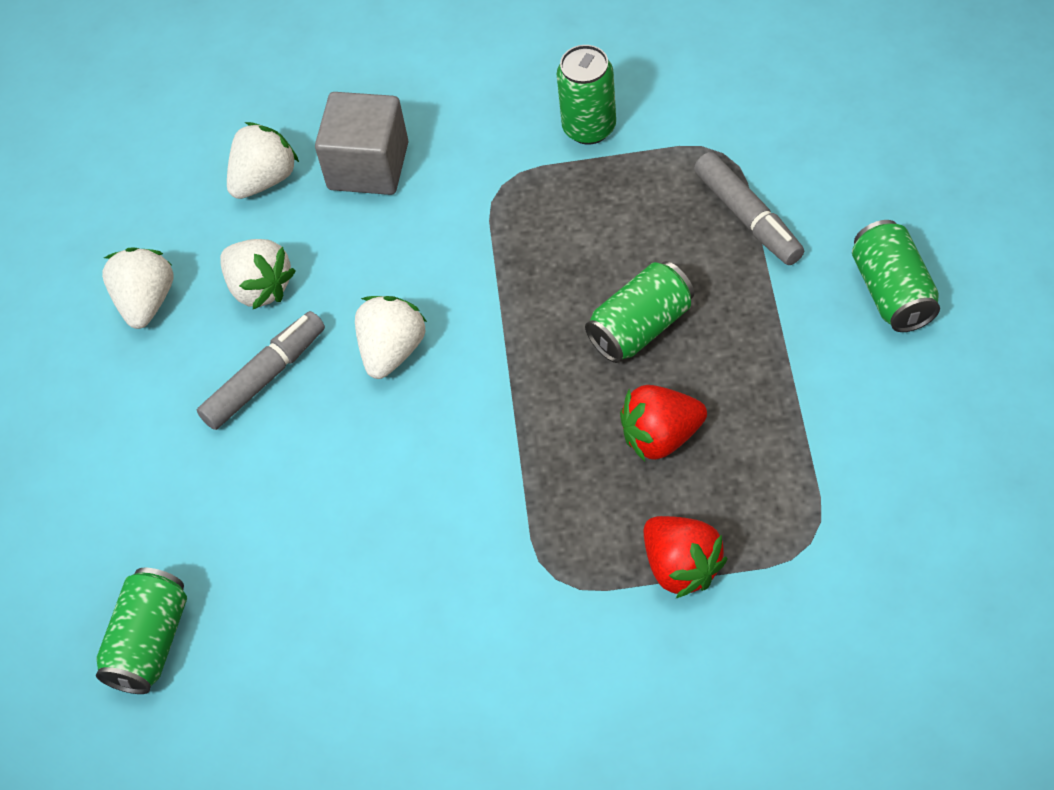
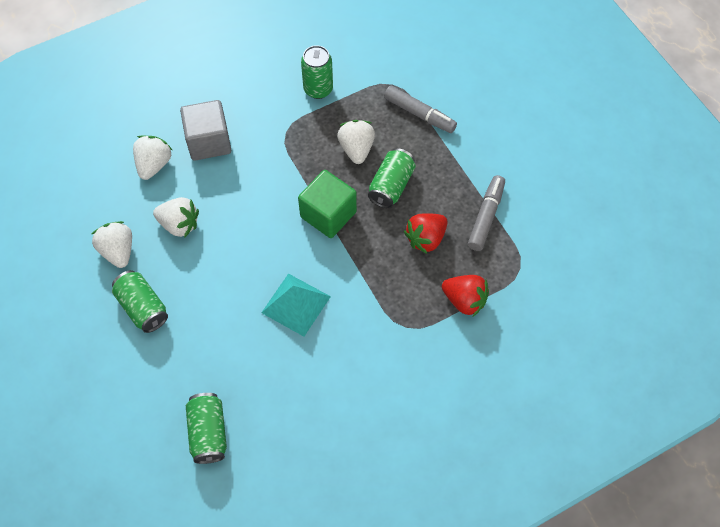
camera: 30 degrees left, 5 degrees up
(265, 377) = (205, 272): grey marker -> grey marker (486, 216)
(387, 478) = (296, 304): none -> turquoise pyramid
(392, 350) = (268, 236): white strawberry -> white strawberry (356, 149)
(510, 344) = (328, 214): none -> green cube
(892, 292) = (505, 132): green can -> green can (143, 307)

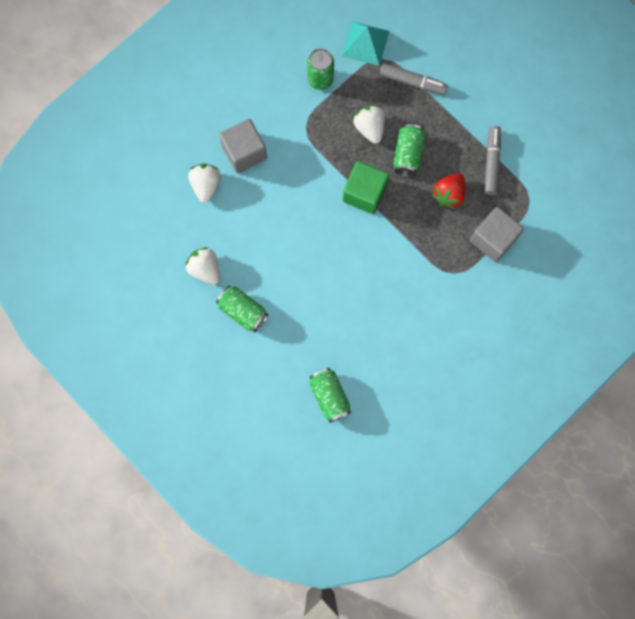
camera: 15 degrees left, 15 degrees up
(179, 224) = (246, 233): white strawberry -> none
(296, 304) = (363, 277): turquoise pyramid -> turquoise pyramid (365, 43)
(464, 300) = (493, 239): red strawberry -> grey cube

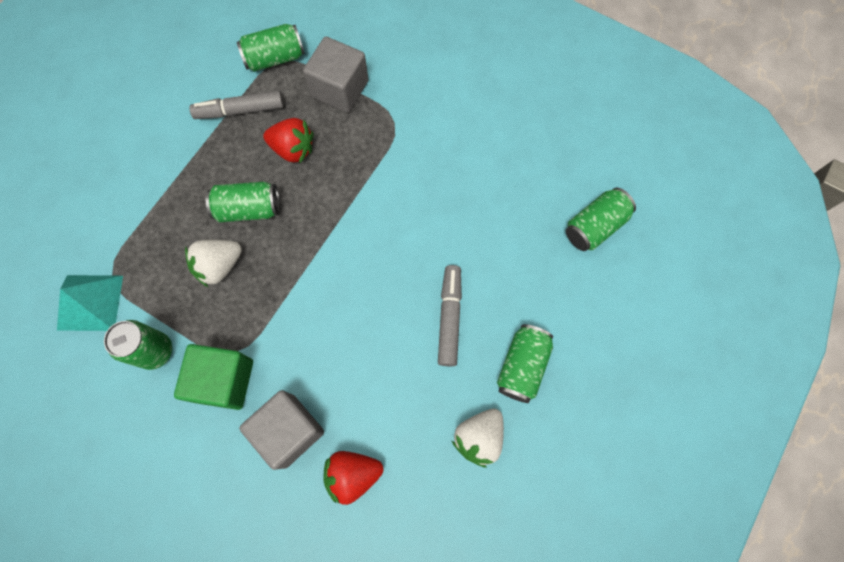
camera: 105 degrees left, 5 degrees down
(206, 185) = (353, 474): white strawberry -> red strawberry
(364, 193) = (314, 250): green cube -> green cube (224, 380)
(412, 82) = (142, 227): grey marker -> grey marker (449, 317)
(533, 196) = (275, 58): none -> green can

